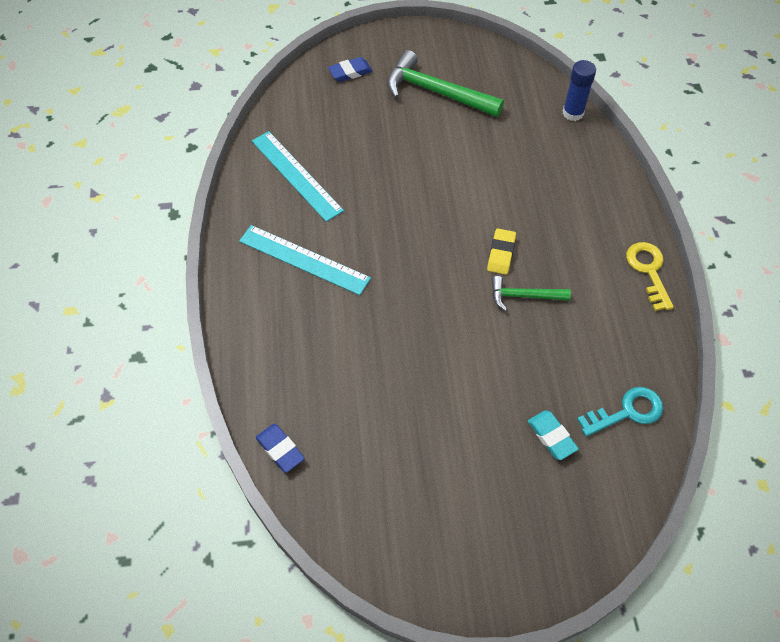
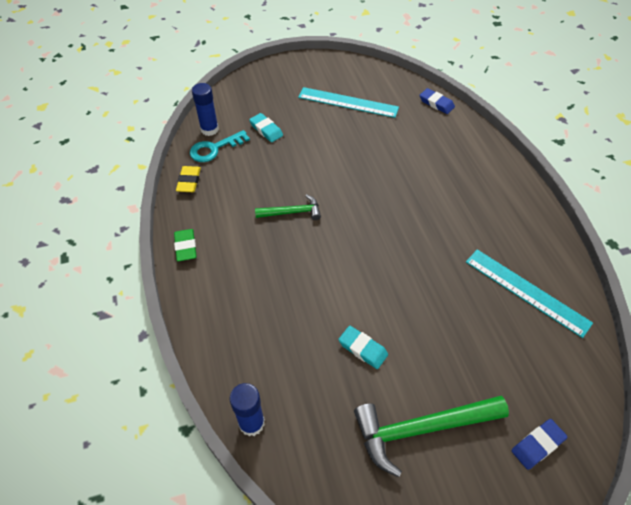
camera: 170 degrees right, 5 degrees down
(304, 259) = (479, 215): turquoise ruler -> turquoise ruler (348, 102)
(436, 92) = (421, 429): green hammer -> green hammer turned 150 degrees clockwise
(470, 150) = (362, 349): none -> turquoise eraser
(501, 253) = (315, 243): yellow eraser -> yellow eraser (189, 181)
(638, 451) = (209, 129): none -> blue glue stick
(648, 271) = (186, 247): yellow key -> green eraser

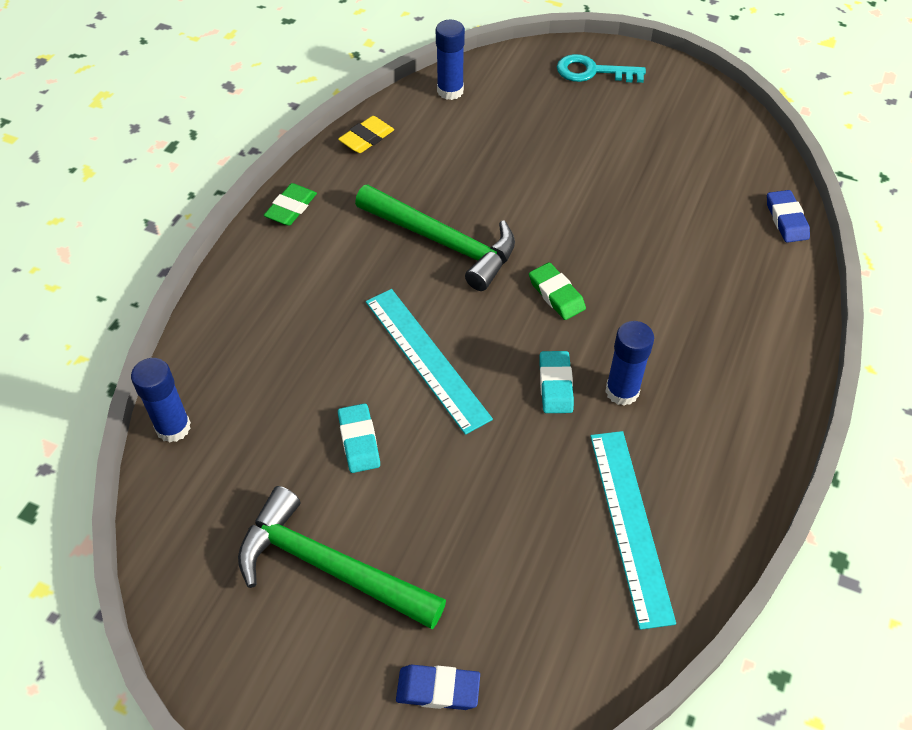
camera: 40 degrees right, 0 degrees up
(214, 149) = (433, 117): turquoise key -> turquoise key (593, 72)
(266, 130) = (516, 128): turquoise eraser -> turquoise eraser (555, 385)
(292, 212) = (443, 242): green hammer -> green hammer, size x1.79
(348, 102) = (659, 151): turquoise ruler -> turquoise ruler (426, 358)
(376, 203) = (556, 294): none -> green eraser
(455, 230) = (622, 391): none -> blue glue stick

